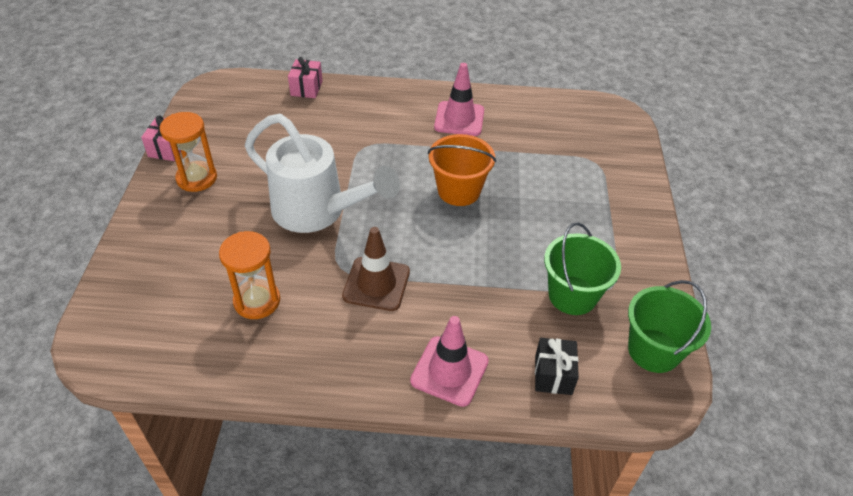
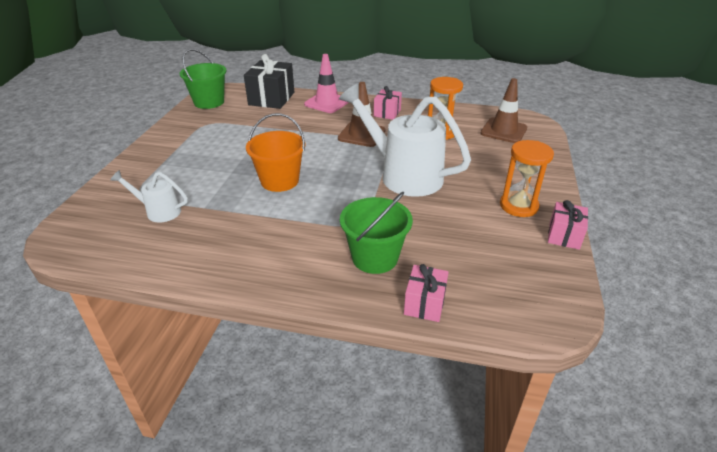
camera: 170 degrees left, 10 degrees down
(157, 315) = (503, 131): none -> brown traffic cone
(340, 348) = (387, 113): none -> pink gift
(459, 119) = (244, 245): pink traffic cone -> none
(553, 375) = (271, 98): black gift -> black gift, size x1.72
(558, 144) = (159, 211): none -> white watering can
(572, 295) = (236, 122): green bucket -> green bucket (374, 257)

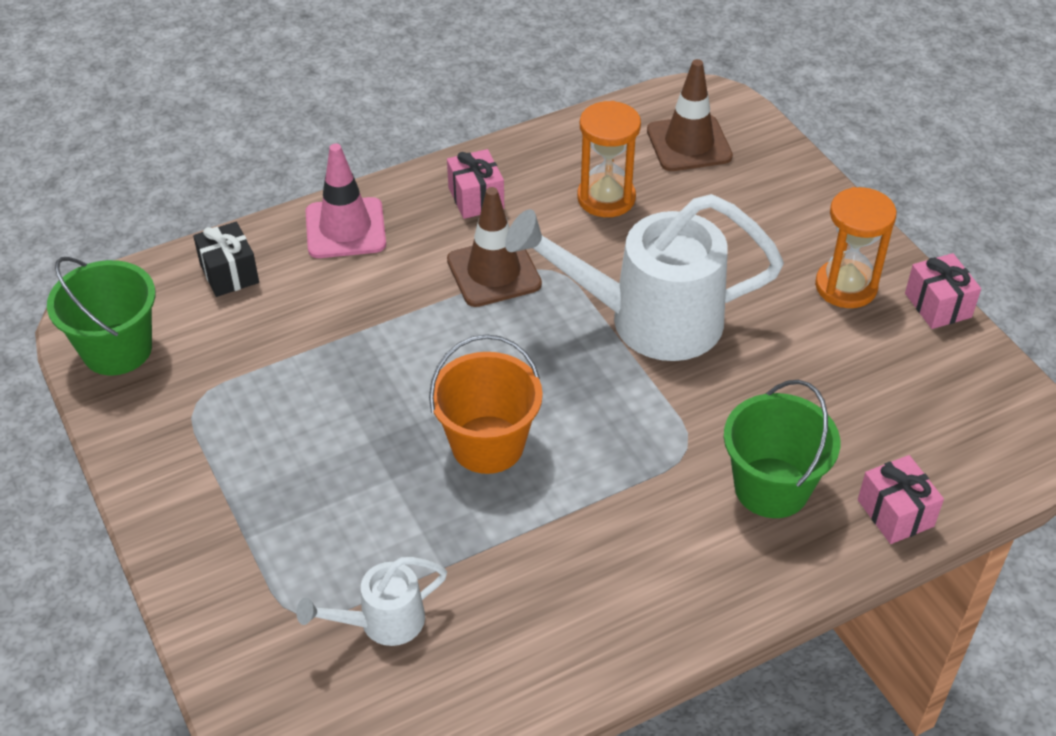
camera: 40 degrees left, 10 degrees up
(271, 98) = (229, 273): black gift -> black gift, size x0.58

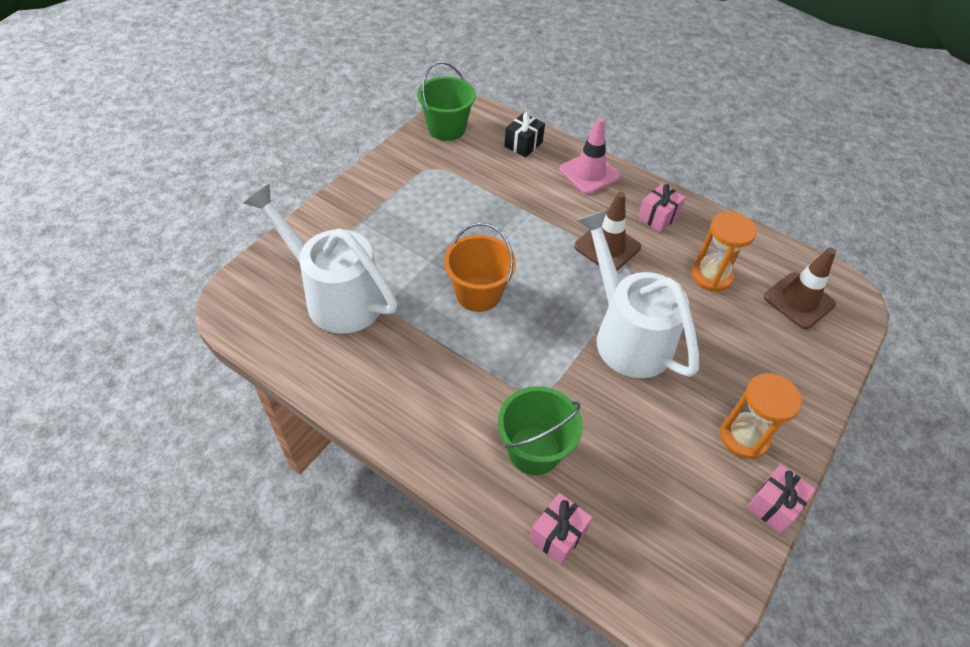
camera: 60 degrees right, 5 degrees up
(383, 622) = (336, 296): white watering can -> white watering can, size x2.06

